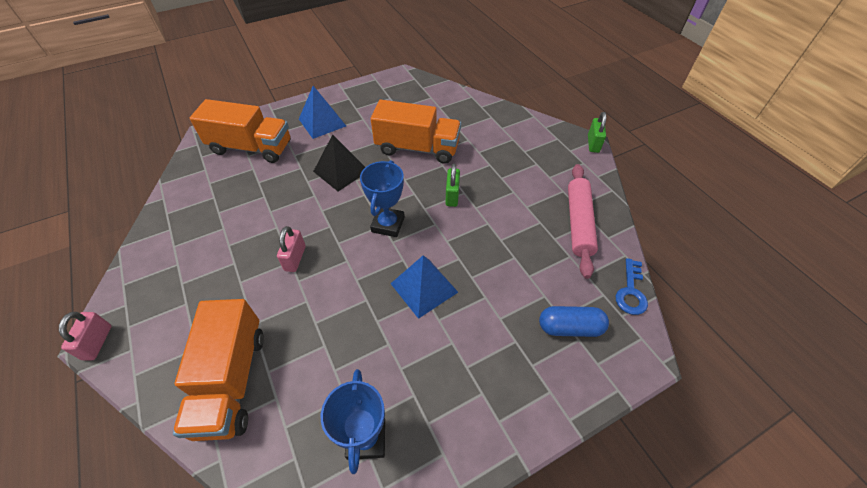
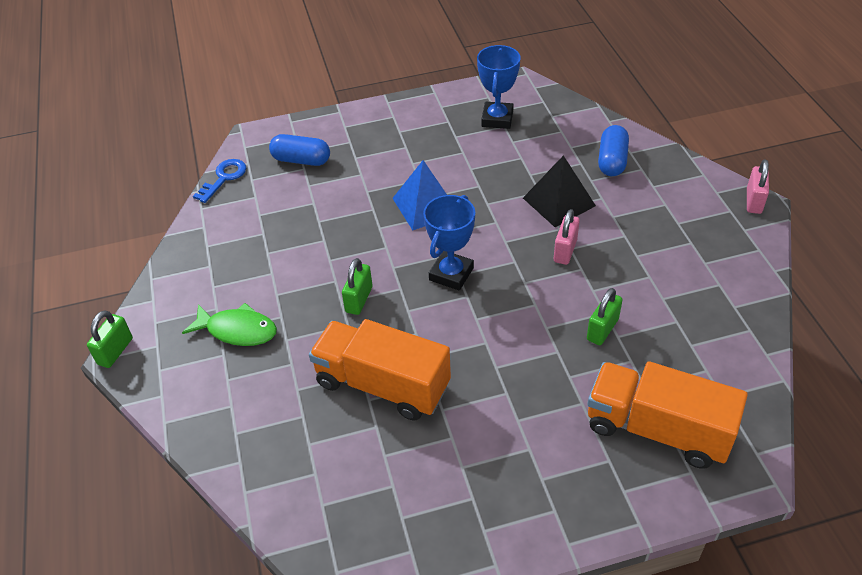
camera: 165 degrees left, 5 degrees down
(231, 380) = (612, 161): orange truck -> blue capsule
(274, 199) = (602, 329): none -> green padlock
(322, 122) = (537, 470): blue pyramid -> none
(341, 171) = (507, 361): black pyramid -> black pyramid (559, 202)
(525, 165) = (237, 330): none -> green fish
(578, 223) = (224, 245): pink rolling pin -> none

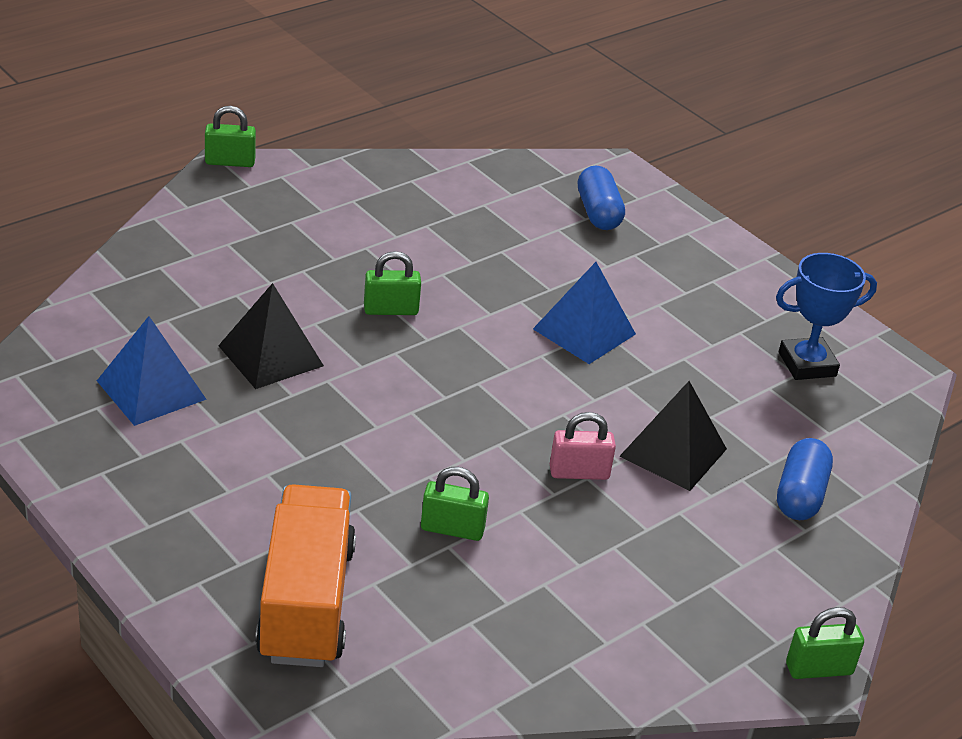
camera: 60 degrees right, 10 degrees down
(224, 178) = (526, 163): blue key -> none
(237, 330) = (298, 233): green fish -> none
(382, 385) = (270, 355): orange truck -> black pyramid
(394, 474) = (151, 390): none -> blue pyramid
(451, 274) = (475, 376): blue trophy -> none
(612, 161) = (800, 495): blue capsule -> blue capsule turned 60 degrees counterclockwise
(754, 201) = (819, 669): pink padlock -> green padlock

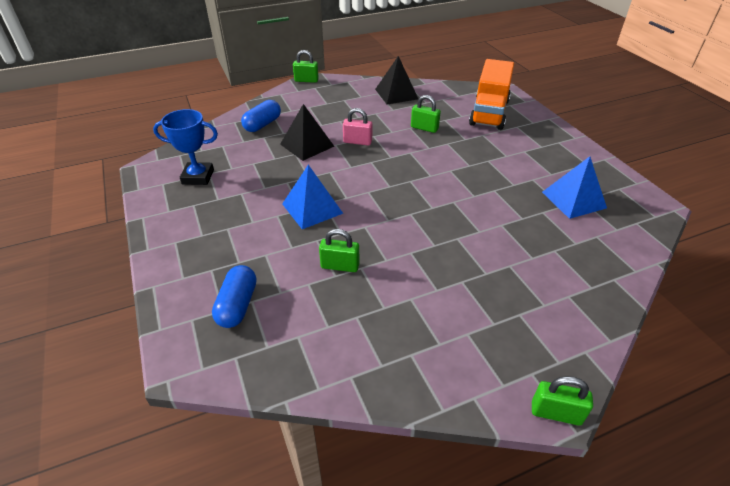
camera: 160 degrees left, 5 degrees up
(270, 355) = (507, 212): black pyramid -> black pyramid (396, 94)
(391, 310) = (429, 235): green padlock -> green padlock (340, 266)

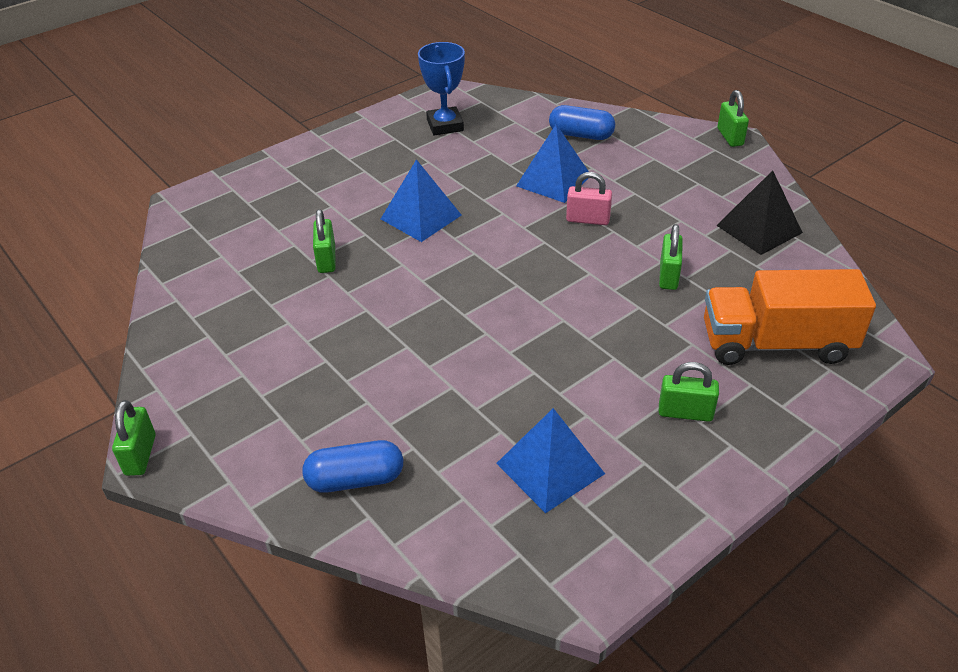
camera: 75 degrees right, 0 degrees up
(237, 305) = (255, 209): blue capsule -> blue capsule (355, 479)
(307, 145) = (553, 180): black pyramid -> blue pyramid
(357, 142) = (588, 220): pink padlock -> pink padlock turned 75 degrees counterclockwise
(535, 149) = (685, 412): none -> green padlock

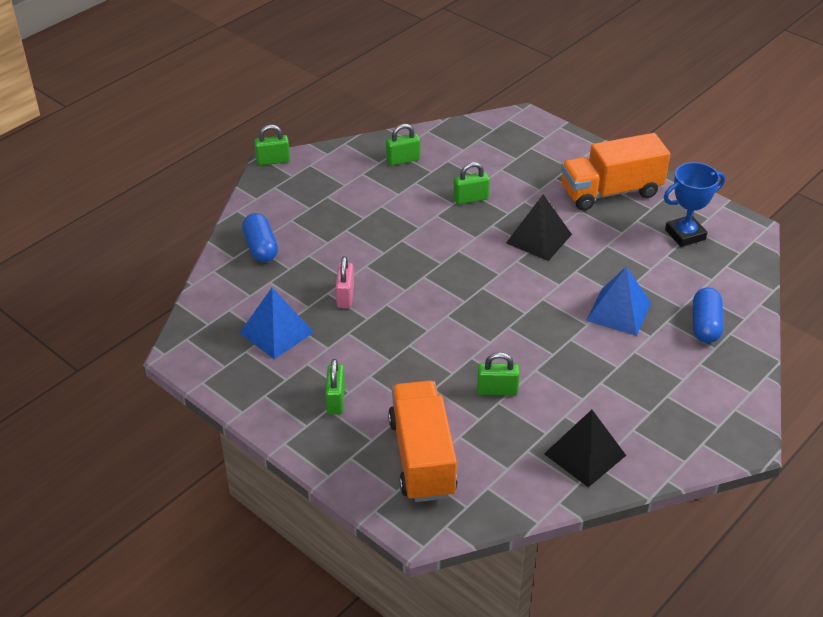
camera: 80 degrees right, 0 degrees up
(357, 158) = (611, 192): none -> orange truck
(421, 217) = (539, 238): blue pyramid -> black pyramid
(588, 220) = (564, 337): pink padlock -> pink padlock (345, 296)
(730, 137) = (748, 438): green padlock -> green padlock (403, 160)

